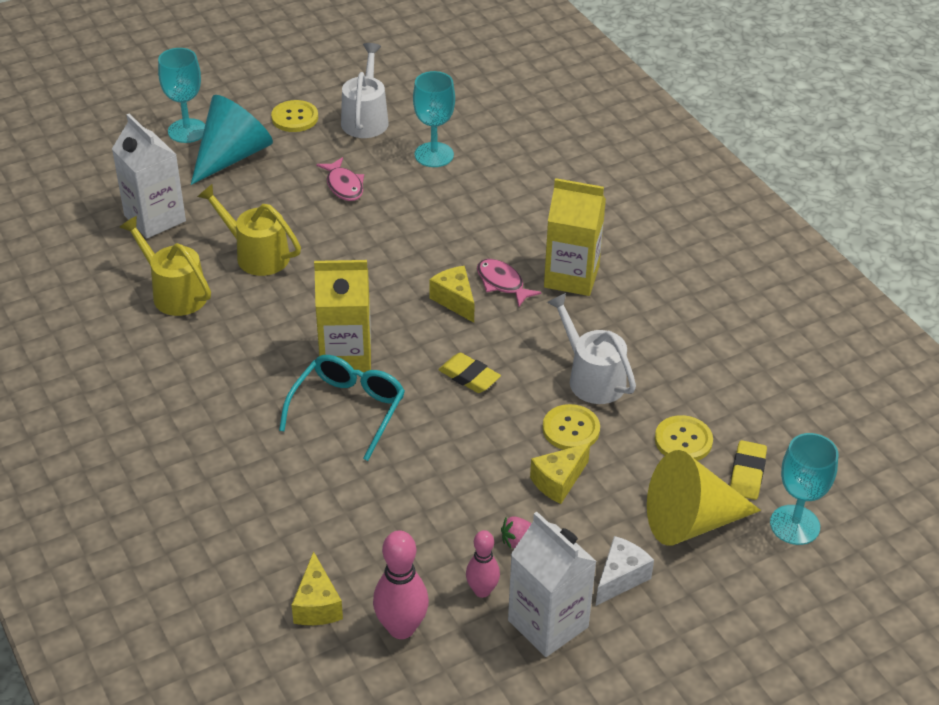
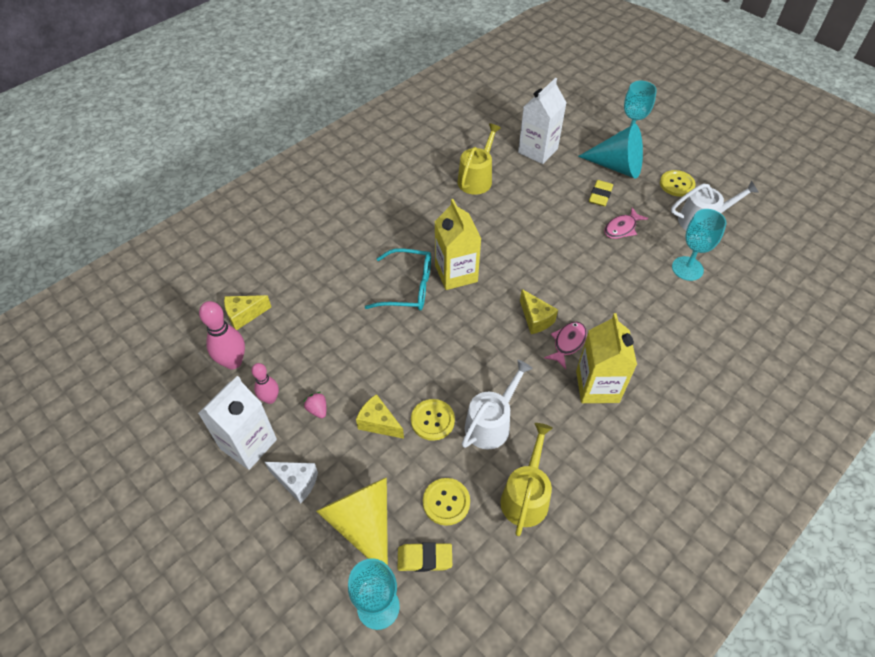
camera: 75 degrees right, 10 degrees up
(256, 255) = (529, 204): yellow watering can -> yellow watering can (526, 495)
(455, 300) = (535, 319): yellow cheese -> yellow cheese turned 105 degrees clockwise
(469, 377) = (462, 345): yellow eraser -> yellow eraser (600, 195)

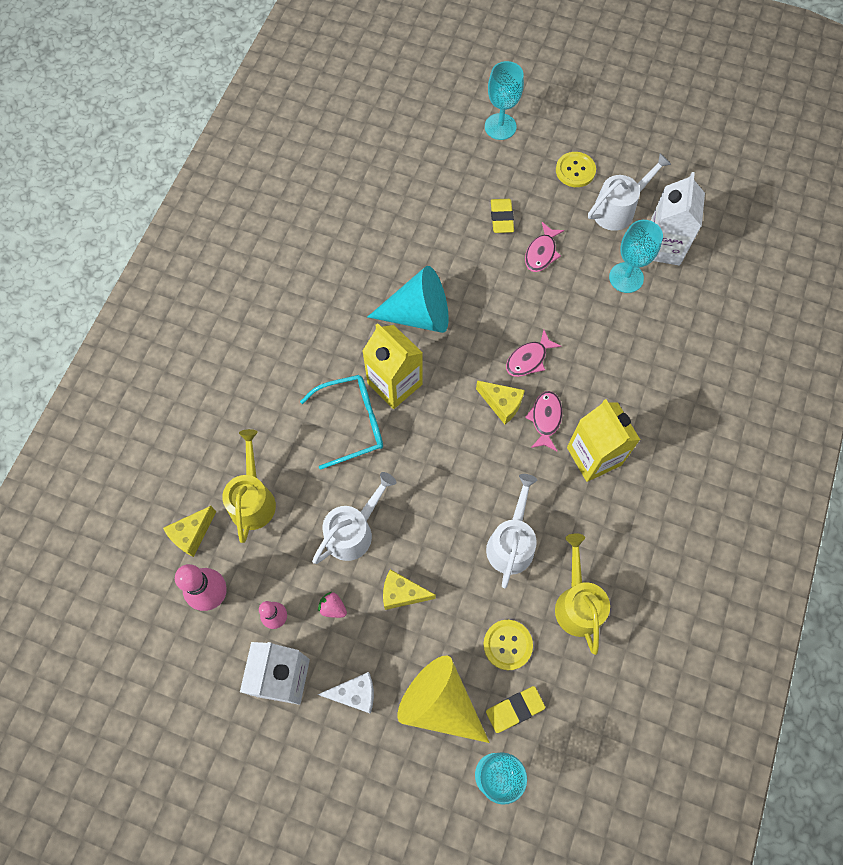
camera: 25 degrees left, 15 degrees up
(366, 361) = (353, 531): none -> white watering can
(432, 420) = (453, 566): yellow button -> none
(477, 178) = (358, 247): yellow watering can -> yellow watering can (252, 499)
(538, 150) = (408, 181): white carton -> white carton (663, 247)
(575, 296) = (528, 359): none -> pink fish
(617, 166) = (503, 170): turquoise cone -> turquoise cone (418, 315)

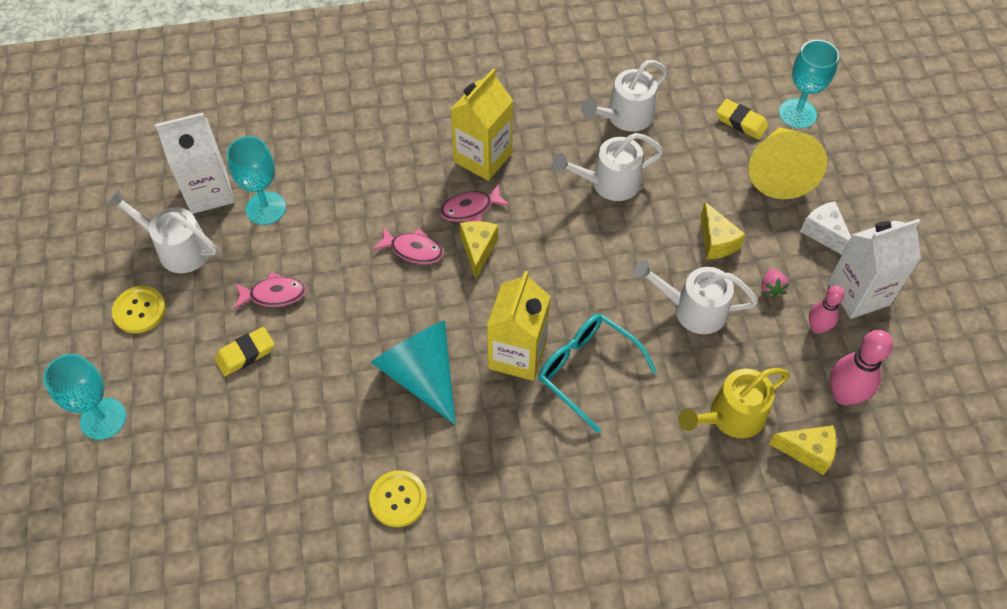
camera: 120 degrees left, 10 degrees down
(507, 645) = (696, 148): yellow button -> yellow button (398, 499)
(577, 603) = (625, 117): yellow watering can -> white watering can

